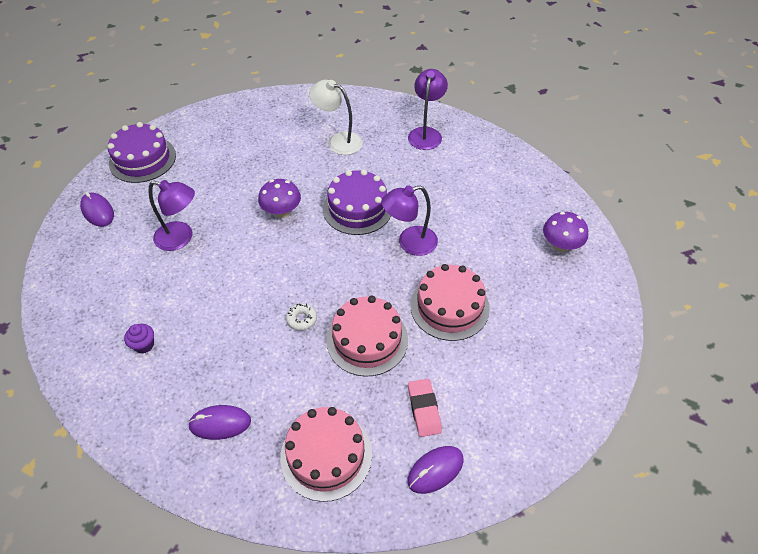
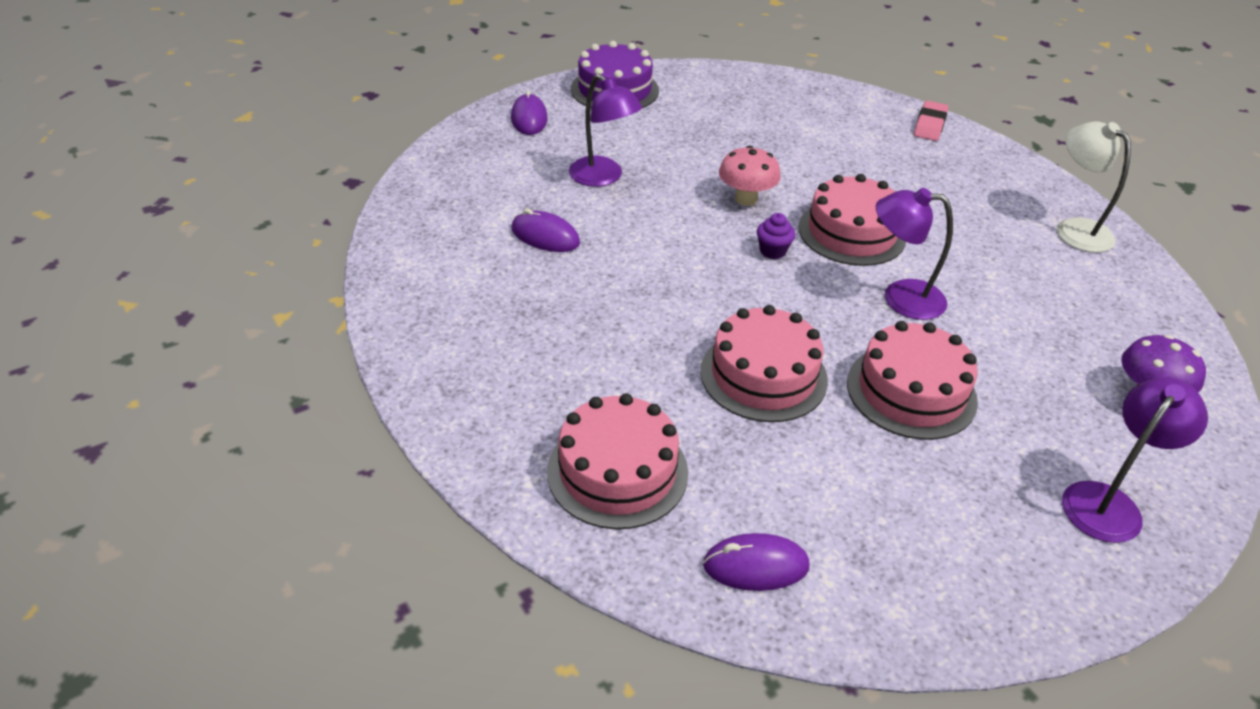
camera: 30 degrees right, 10 degrees down
(144, 345) = (485, 259): purple cupcake -> purple cupcake (773, 251)
(220, 423) = (512, 374): purple mouse -> purple mouse (545, 236)
(282, 212) = (746, 199): purple mushroom -> pink mushroom
(301, 319) = (691, 316): white donut -> none
(338, 141) = (875, 155): white lamp -> white lamp (1075, 229)
(357, 208) = (852, 232): purple cake -> pink cake
(424, 409) = (789, 488): pink eraser -> pink eraser (930, 125)
(426, 133) = (1010, 190): purple lamp -> purple lamp (1108, 502)

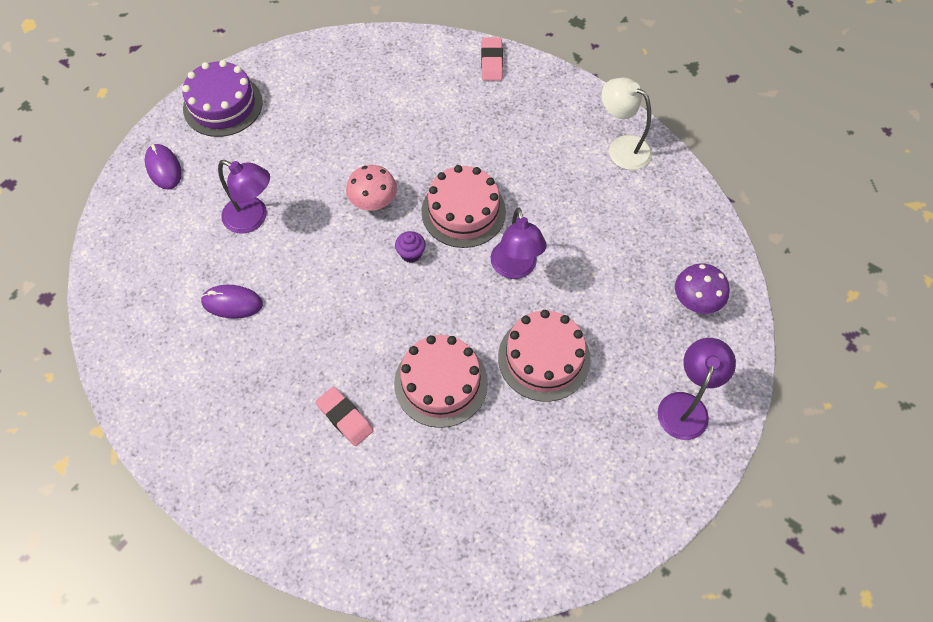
camera: 20 degrees left, 20 degrees up
(617, 471) = (370, 510): pink cake -> none
(627, 372) = (345, 418): none -> pink eraser
(755, 566) = (484, 549): purple mouse -> none
(900, 298) = (515, 268): purple lamp -> purple lamp turned 90 degrees counterclockwise

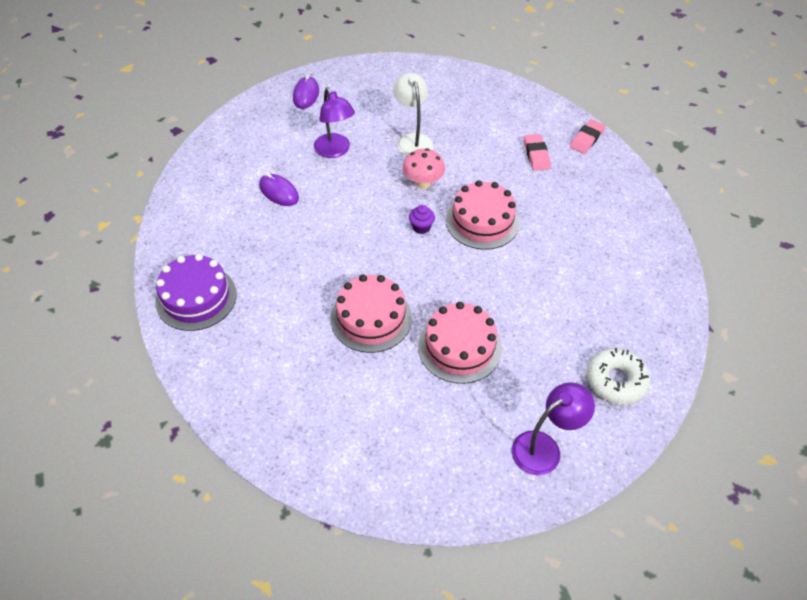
camera: 35 degrees right, 10 degrees down
(223, 105) = (374, 77): purple cake -> purple cake (196, 297)
(345, 418) = (288, 300): pink eraser -> pink eraser (536, 155)
(515, 268) = (489, 278): purple lamp -> none
(622, 148) = (644, 244): white lamp -> white lamp (412, 140)
(695, 301) = (616, 380): purple mushroom -> white donut

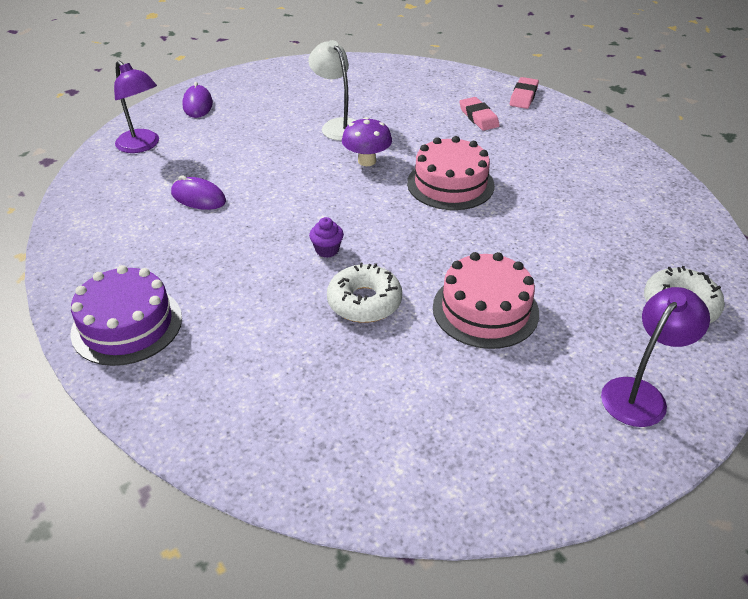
camera: 15 degrees left, 10 degrees down
(335, 151) = (252, 149): purple lamp -> purple lamp (142, 146)
(371, 318) = (364, 302): pink cake -> white donut
(421, 227) = (384, 201): purple cupcake -> purple cupcake (327, 250)
(423, 183) = (367, 161): pink mushroom -> purple mushroom

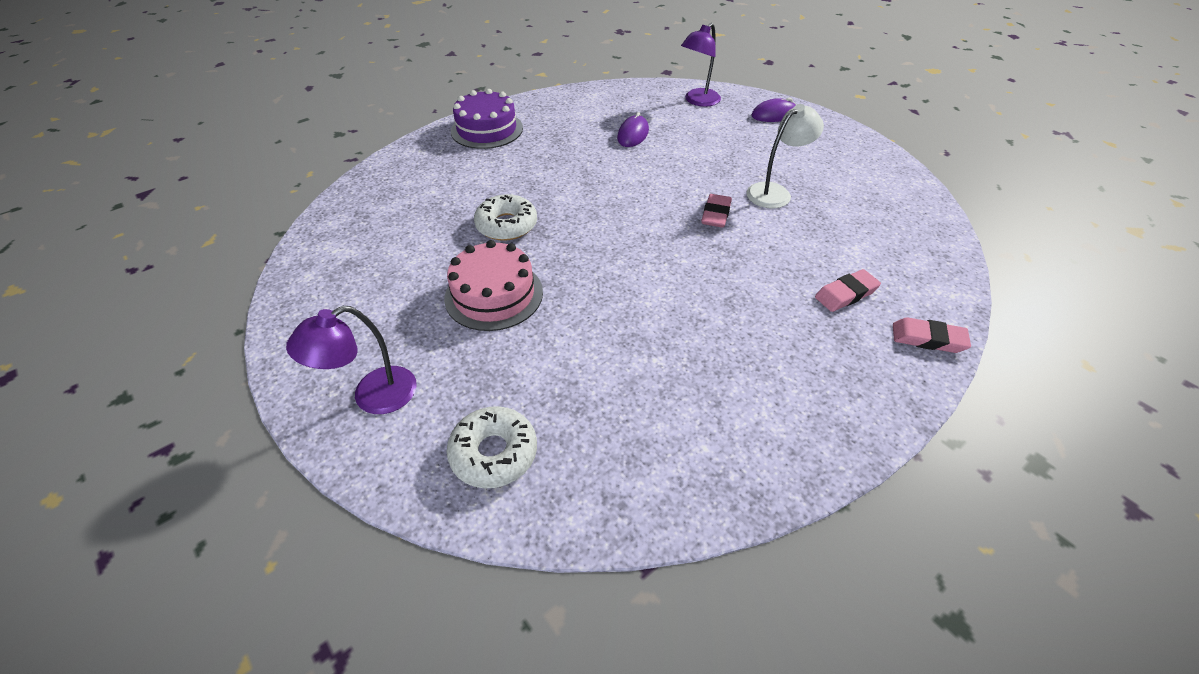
camera: 85 degrees right, 5 degrees up
(327, 250) = (572, 201): purple cupcake -> none
(367, 161) = (716, 214): purple mushroom -> pink eraser
(450, 184) = (691, 271): pink cake -> none
(640, 393) = (373, 397): purple lamp -> purple lamp turned 105 degrees clockwise

